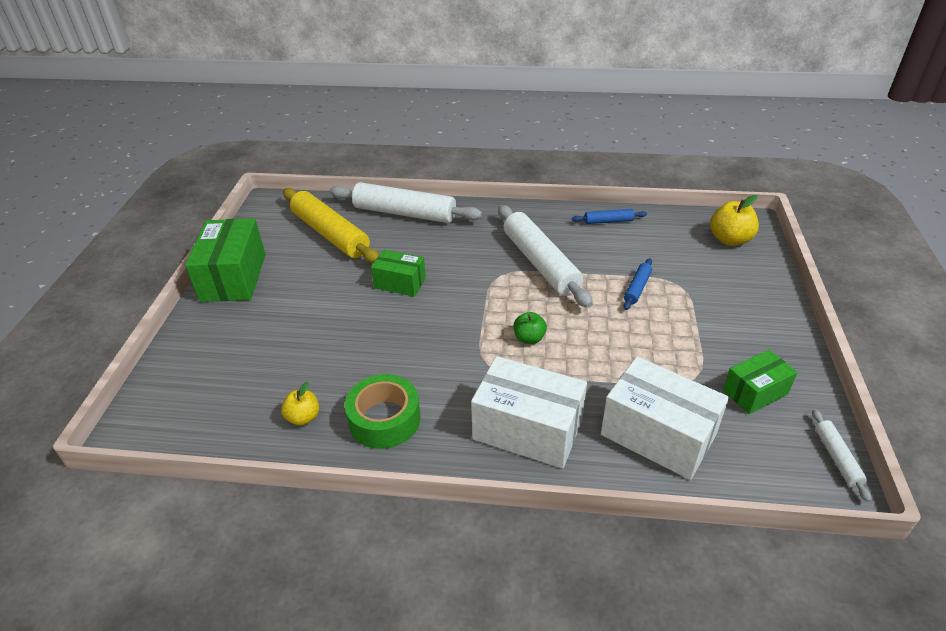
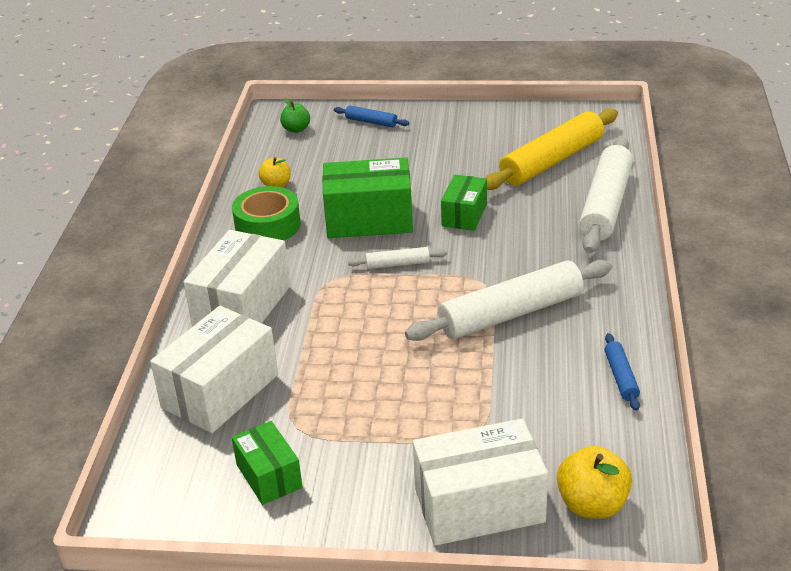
camera: 90 degrees right, 5 degrees down
(234, 277) = (468, 119): green box -> green box (369, 219)
(529, 338) = (370, 306): green apple -> green apple (296, 129)
(637, 288) = (464, 394): blue rolling pin -> blue rolling pin (371, 122)
(747, 283) = (479, 506): none -> white box
(837, 458) = (163, 526): white rolling pin -> white rolling pin (398, 264)

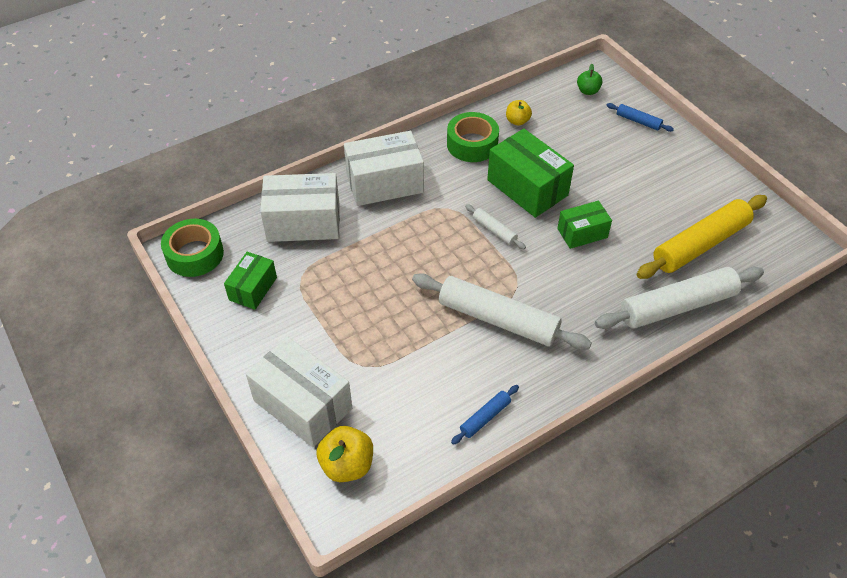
camera: 50 degrees right, 15 degrees up
(154, 506) = (194, 254): none -> green tape
(371, 122) = (638, 121): blue rolling pin -> blue rolling pin turned 45 degrees counterclockwise
(551, 161) = (700, 244): yellow rolling pin -> yellow rolling pin turned 45 degrees counterclockwise

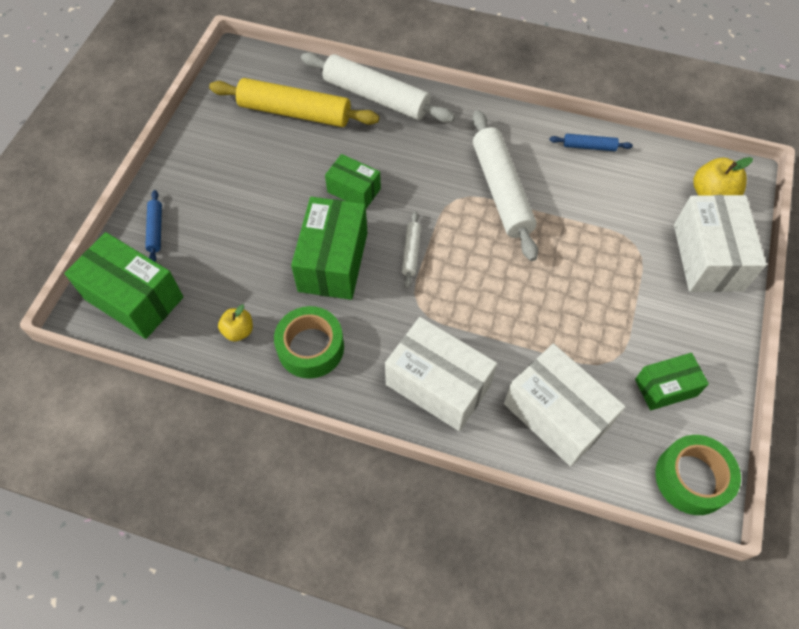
camera: 130 degrees left, 10 degrees up
(588, 91) = (134, 298): green apple -> green box

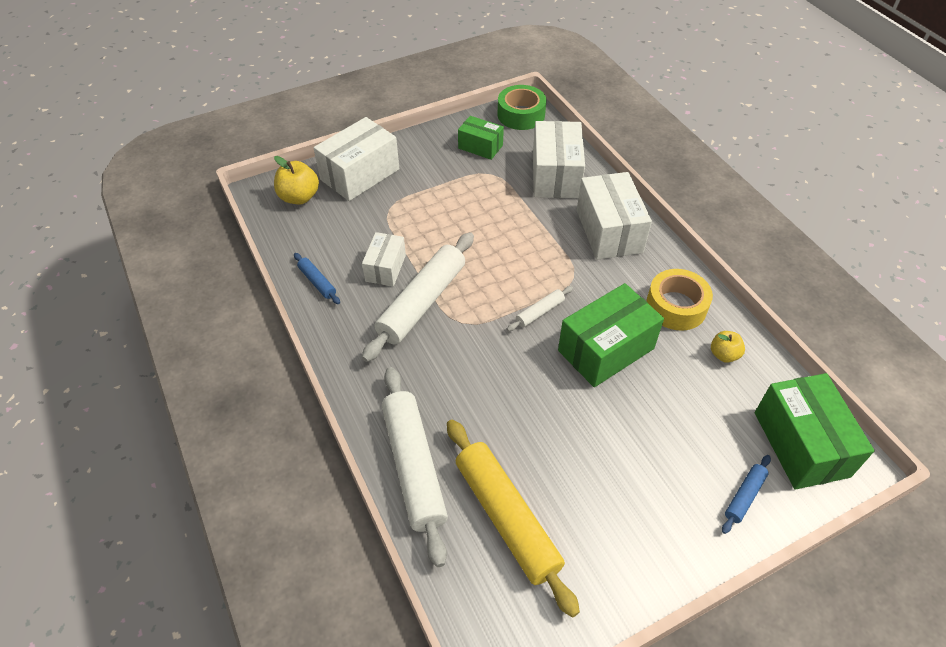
camera: 135 degrees left, 10 degrees down
(311, 347) = (676, 306): green tape -> yellow tape
(354, 190) = (532, 392): green box -> none
(562, 194) = (385, 268): none -> white box

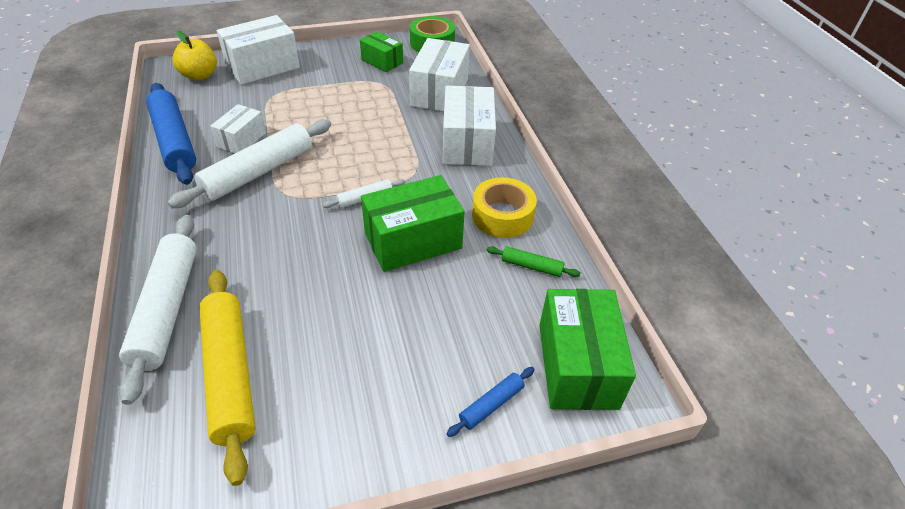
camera: 10 degrees right, 5 degrees down
(317, 282) = (174, 141): blue rolling pin -> blue rolling pin, size x2.20
(724, 354) = (531, 266): yellow apple -> green rolling pin

